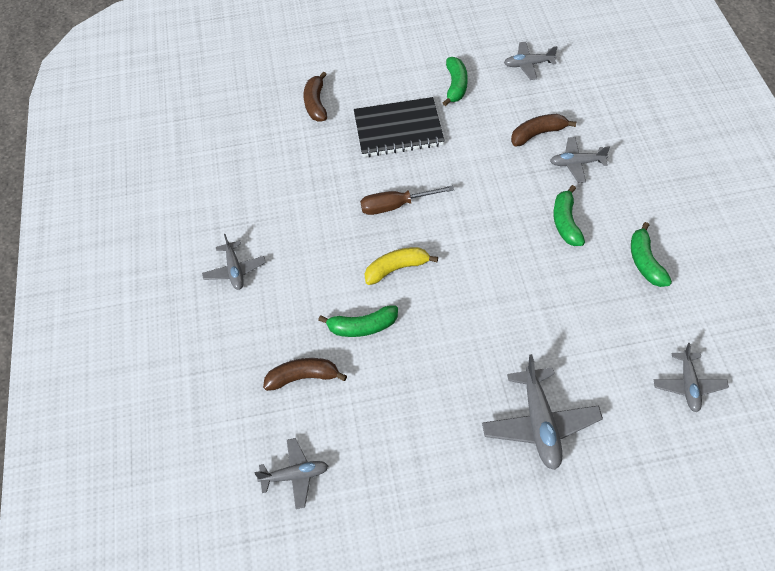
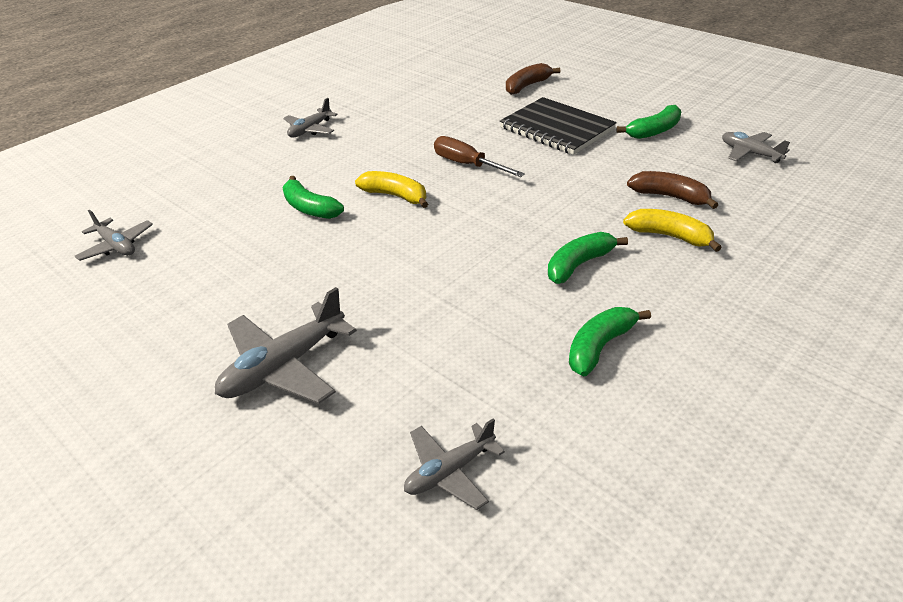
camera: 50 degrees right, 15 degrees down
(303, 377) = (227, 204): brown banana -> none
(577, 163) = (670, 236): grey plane -> yellow banana

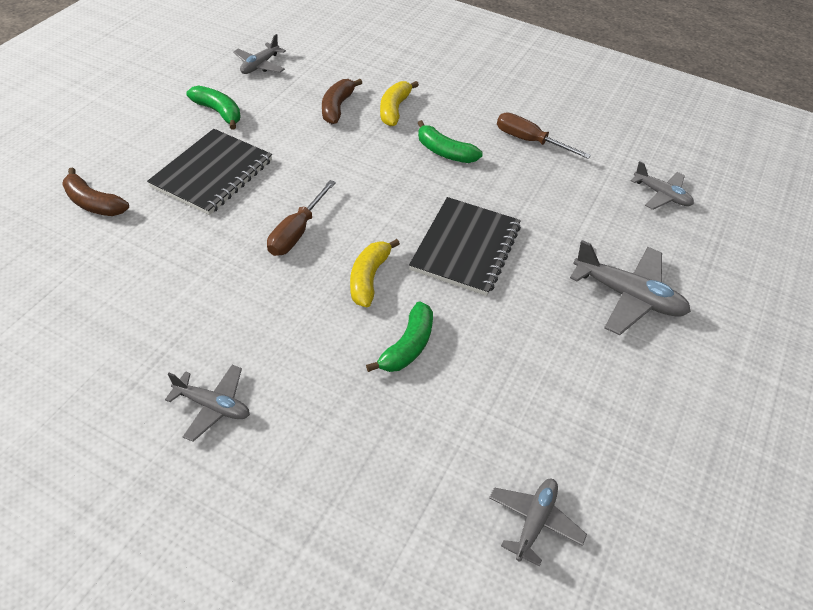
camera: 110 degrees left, 10 degrees up
(411, 256) = (465, 248): none -> black notebook
(600, 346) = (529, 141): green banana -> brown screwdriver

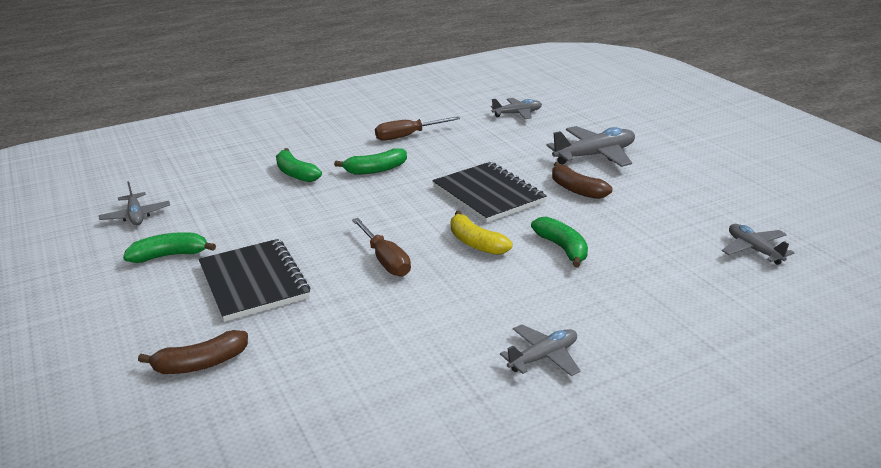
camera: 50 degrees left, 20 degrees down
(337, 107) = (254, 196): brown banana -> brown banana (576, 189)
(394, 109) = (295, 173): yellow banana -> green banana

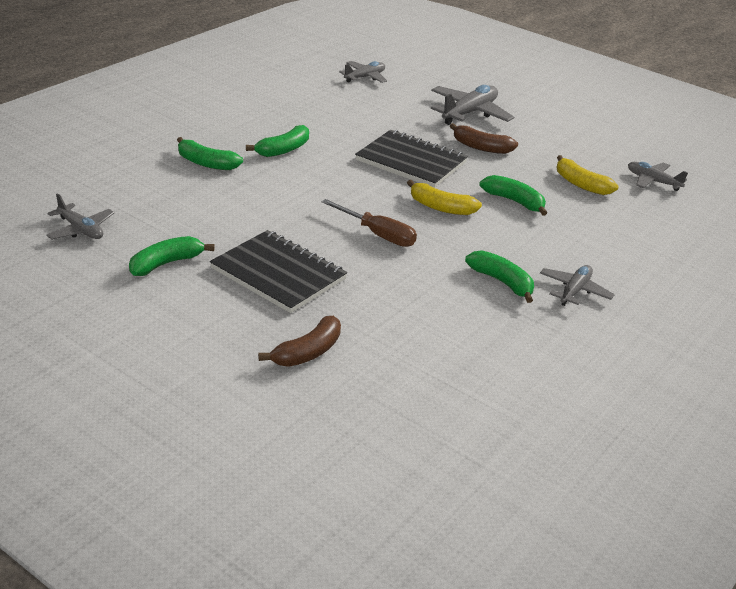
camera: 30 degrees left, 5 degrees up
(407, 136) = (280, 111): brown screwdriver -> none
(468, 331) = (502, 282): none -> green banana
(658, 241) = (581, 184): none -> yellow banana

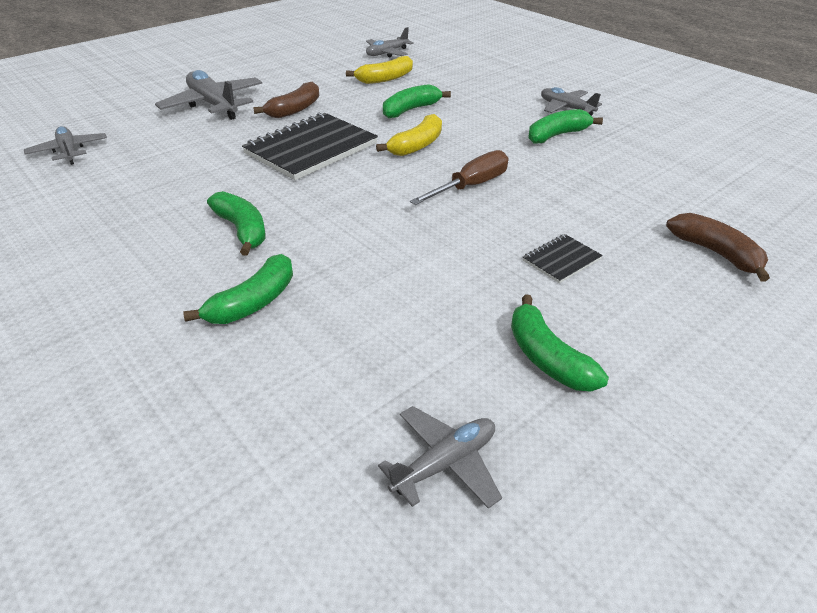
camera: 75 degrees left, 5 degrees up
(278, 274) = (561, 260): black notebook -> black notebook, size x0.46

